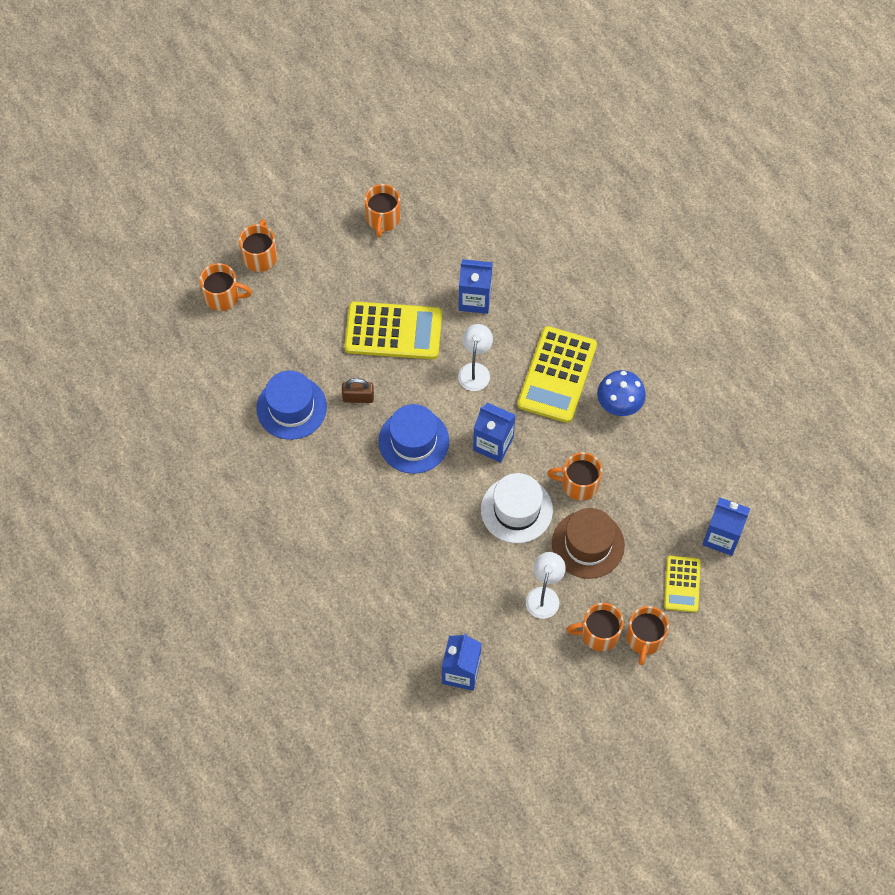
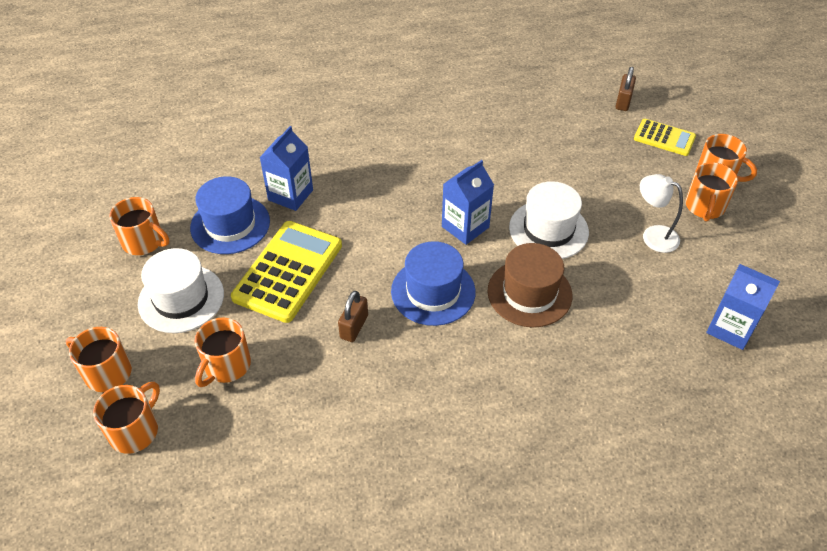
camera: 70 degrees left, 15 degrees down
(291, 407) = (334, 398): blue hat -> blue hat (230, 224)
(339, 271) = (181, 298): none -> white hat
(475, 370) = (373, 217): white lamp -> none
(557, 375) = (410, 159): yellow calculator -> none
(578, 484) = (536, 177): orange mug -> orange mug (226, 366)
(588, 544) = (604, 188): brown hat -> brown hat (529, 293)
(618, 406) = (464, 128): blue mushroom -> none
(721, 537) = (623, 102): blue carton -> brown padlock

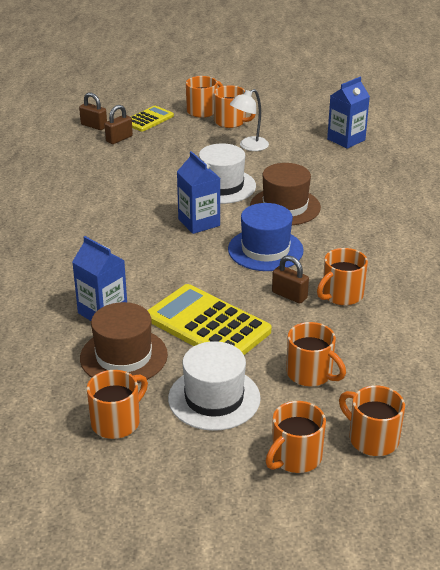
camera: 75 degrees left, 15 degrees down
(230, 224) = (123, 356): blue hat -> brown hat
(367, 373) = (341, 295): none -> orange mug
(606, 127) = (119, 139): none -> brown padlock

